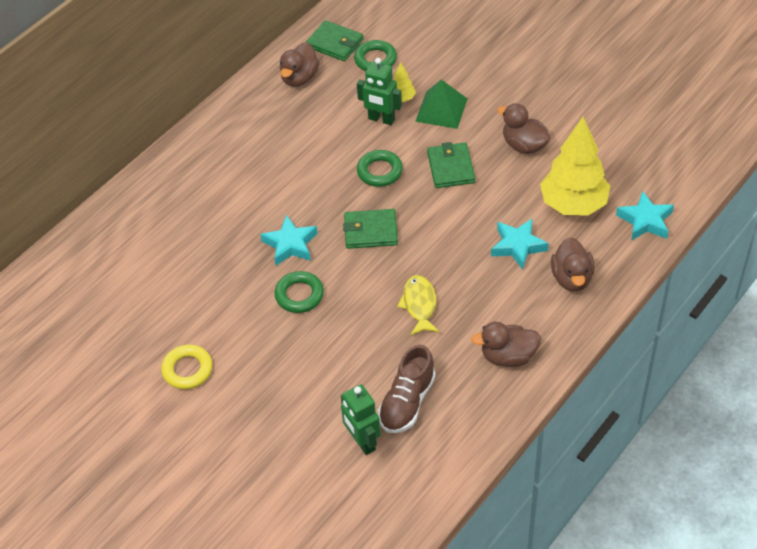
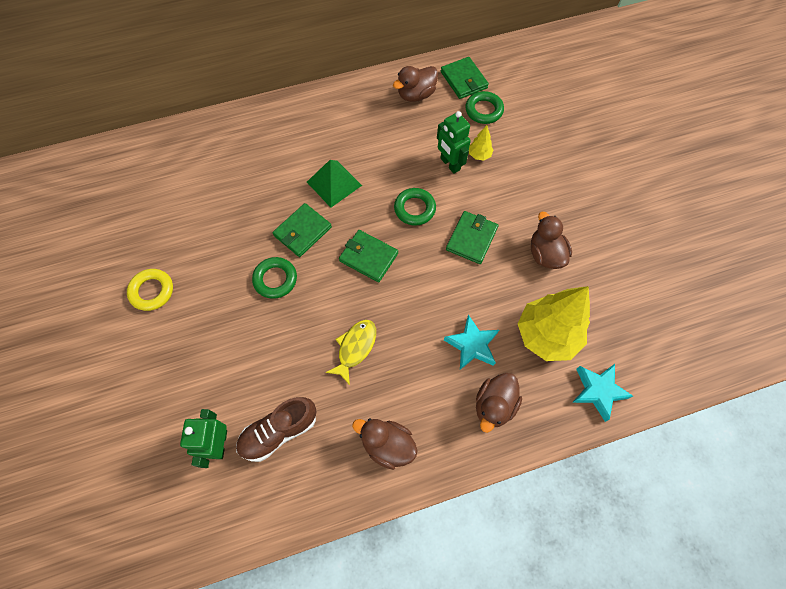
camera: 30 degrees right, 15 degrees up
(290, 244) = (302, 231): turquoise star -> green wallet
(441, 109) = (502, 182): green pyramid -> green pyramid (334, 183)

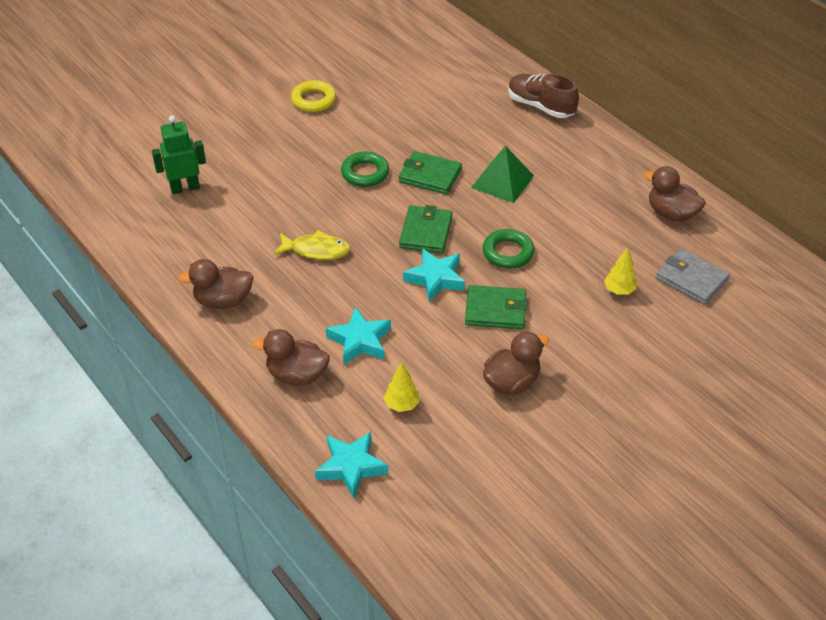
camera: 70 degrees right, 20 degrees down
(279, 431) = (210, 222): brown shoe -> brown shoe (540, 106)
(387, 445) = (223, 301): brown duck -> brown duck turned 105 degrees counterclockwise
(423, 268) = (435, 278): none -> turquoise star
(450, 164) = (588, 267): green robot -> none
(463, 80) = (726, 250): green wallet -> none
(484, 110) = (691, 279): green ring -> grey wallet
(547, 335) = (401, 405): yellow tree -> yellow tree, size x0.43

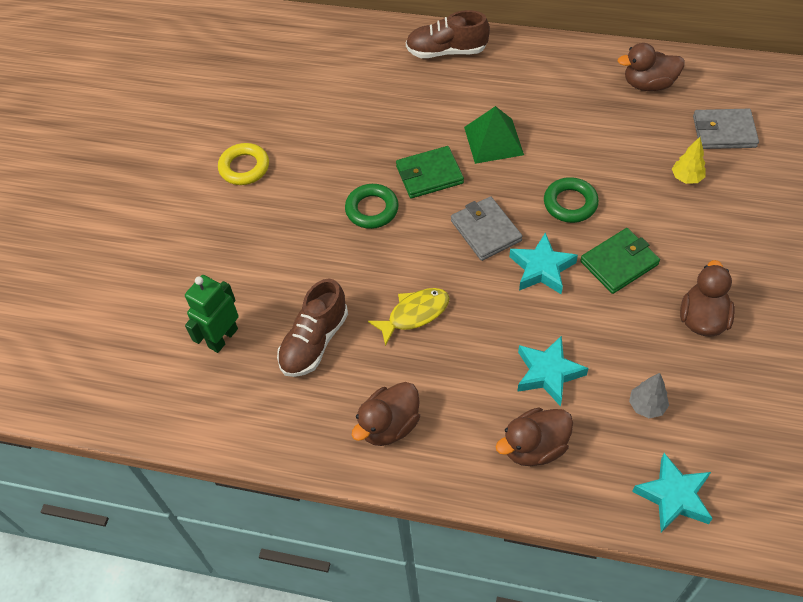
camera: 35 degrees left, 10 degrees up
(236, 225) = (314, 341): none -> brown shoe
(401, 405) = (646, 406): yellow tree -> grey tree
(426, 232) = (486, 231): green wallet -> grey wallet

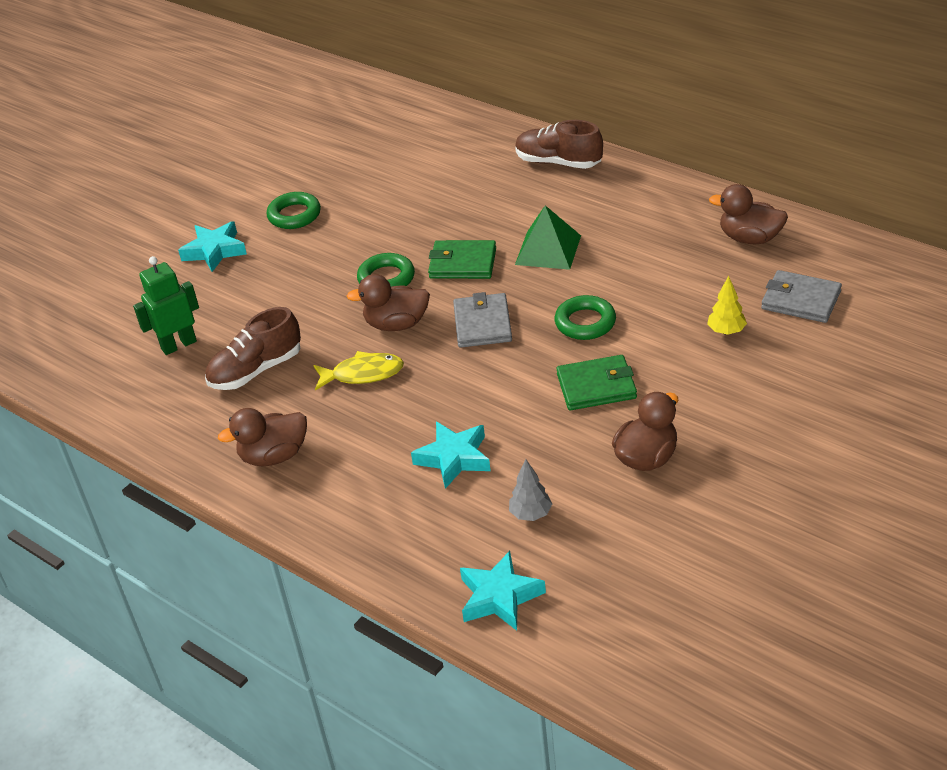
camera: 25 degrees right, 15 degrees down
(244, 167) = (294, 215): yellow ring -> green ring
(534, 447) = (395, 514): brown duck -> brown duck (396, 324)
(542, 268) = (514, 370): turquoise star -> turquoise star (215, 251)

